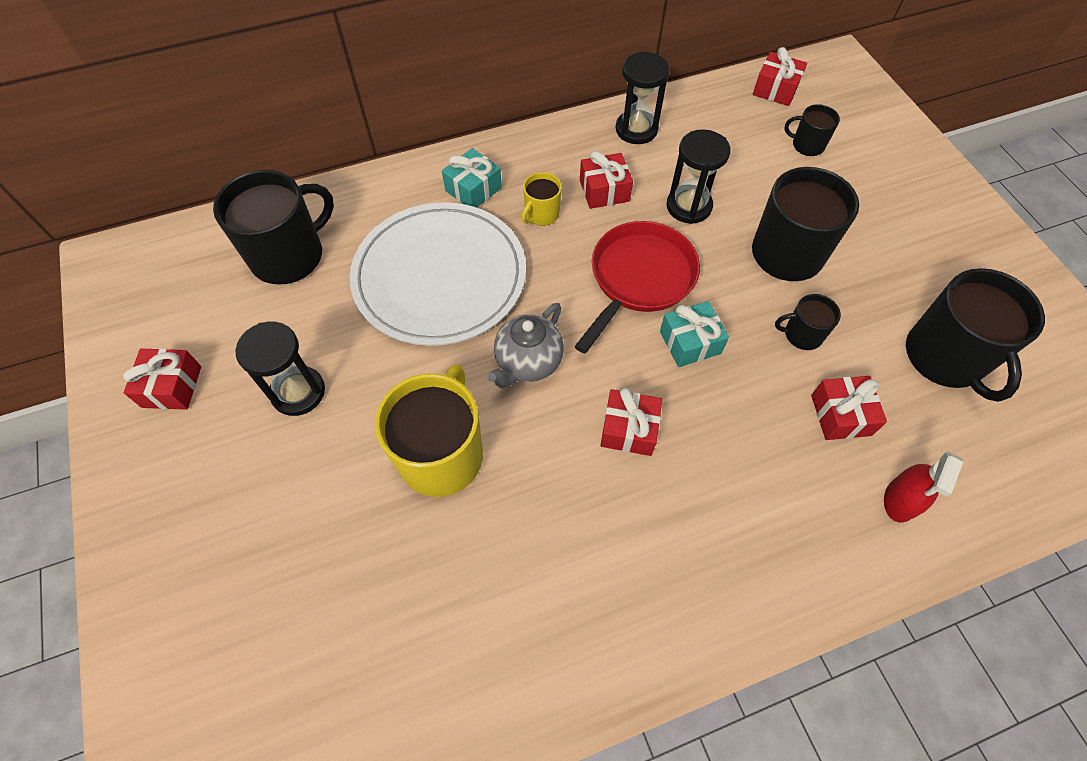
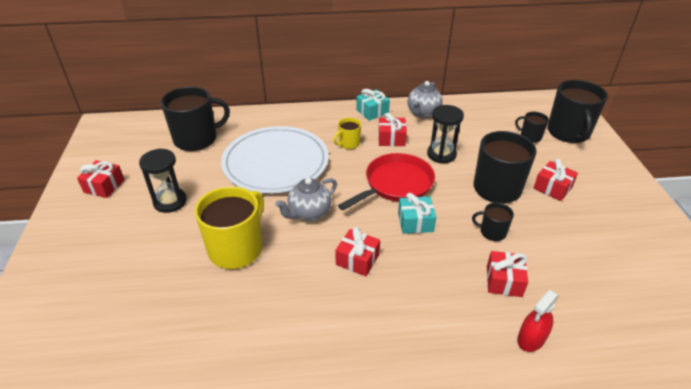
camera: 15 degrees right, 20 degrees down
(473, 189) = (313, 126): turquoise gift -> turquoise gift (372, 111)
(636, 129) = (423, 113): black hourglass -> grey teapot
(775, 89) = (519, 107): red gift -> red gift (552, 188)
(945, 357) = (591, 264): black mug -> black mug (568, 132)

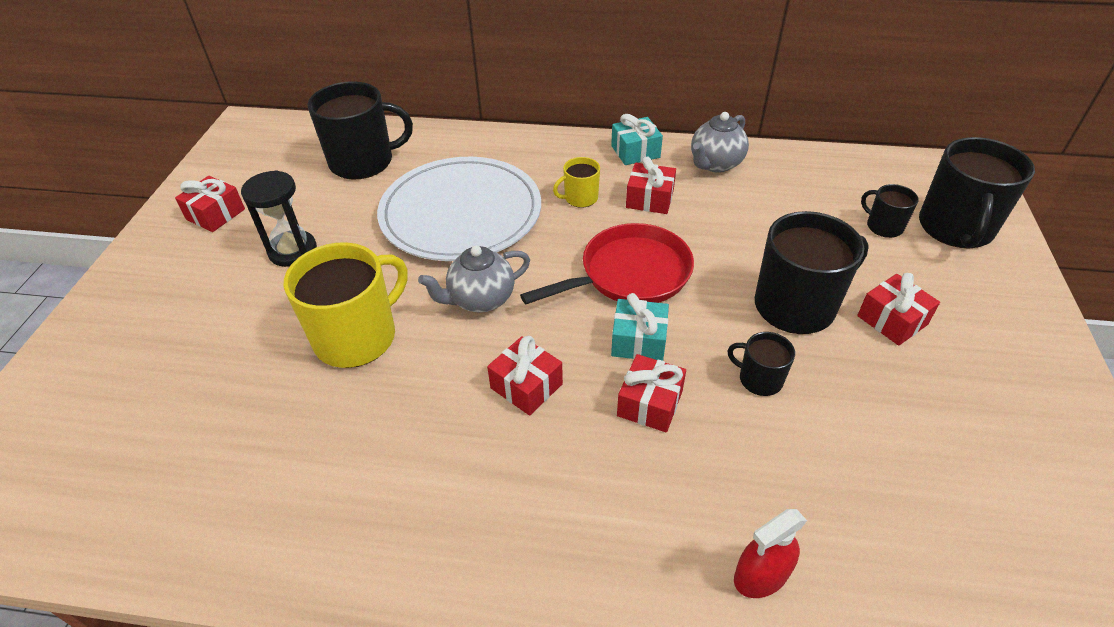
camera: 15 degrees right, 5 degrees up
(441, 154) = (721, 236): black hourglass -> none
(504, 281) = (749, 466): red gift -> red gift (650, 403)

